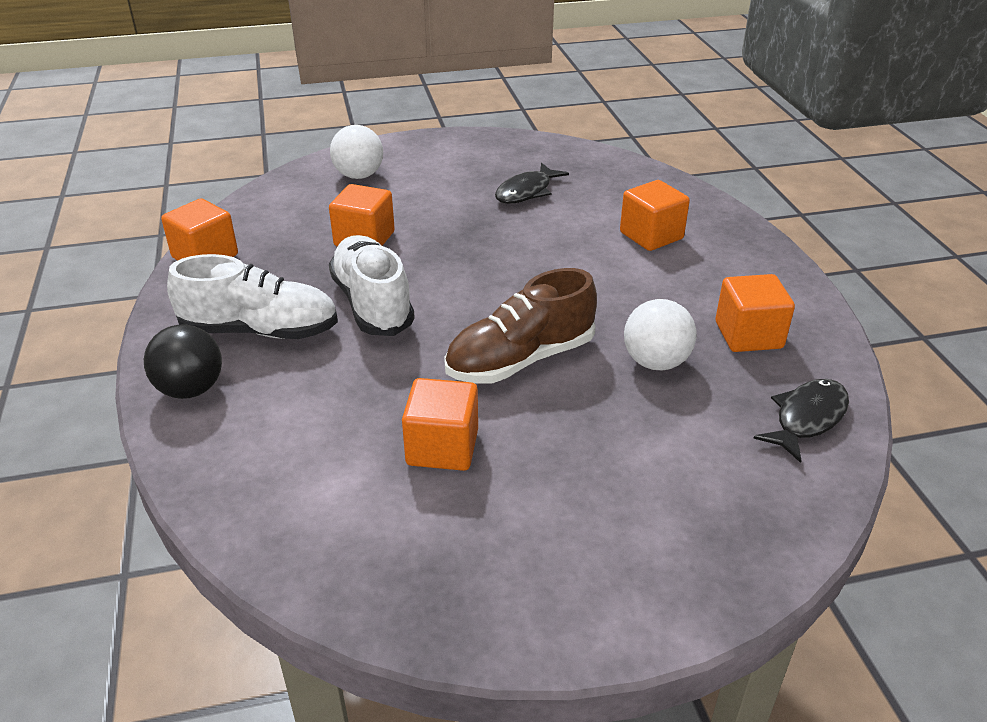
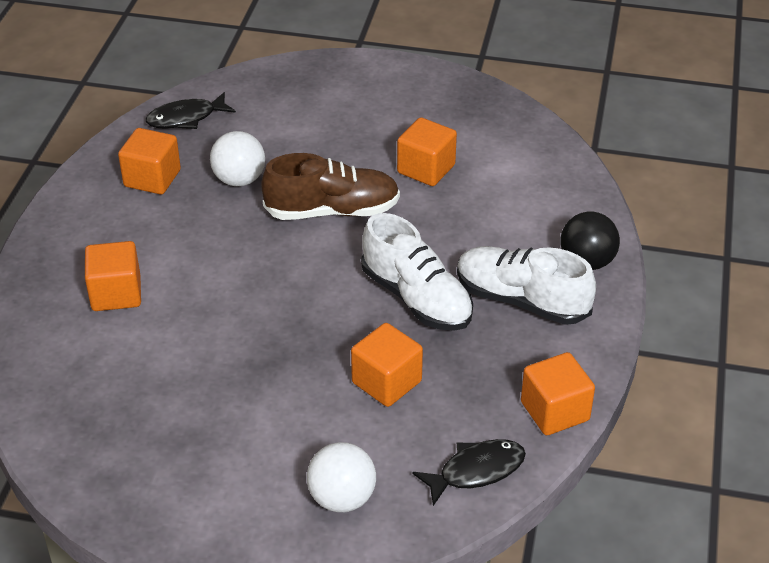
camera: 155 degrees left, 5 degrees up
(372, 304) = (416, 298): white shoe -> white shoe turned 45 degrees counterclockwise
(526, 192) = (175, 398): black fish -> black fish (476, 471)

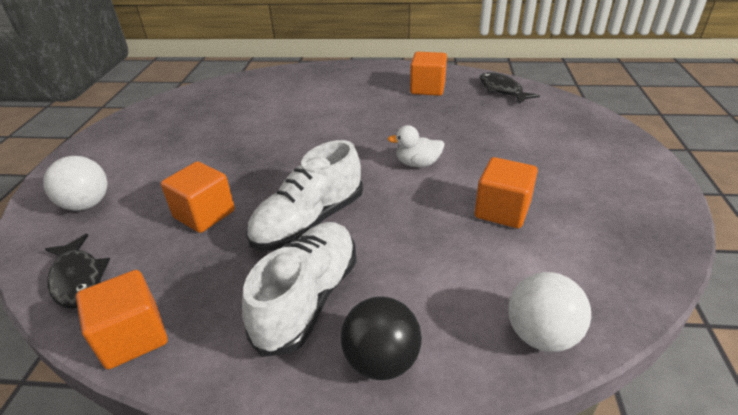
camera: 85 degrees right, 5 degrees down
(116, 293) = (309, 94): orange cube -> none
(239, 180) = (440, 119): white ball -> white ball (541, 335)
(332, 211) = (417, 163): brown shoe -> white duck

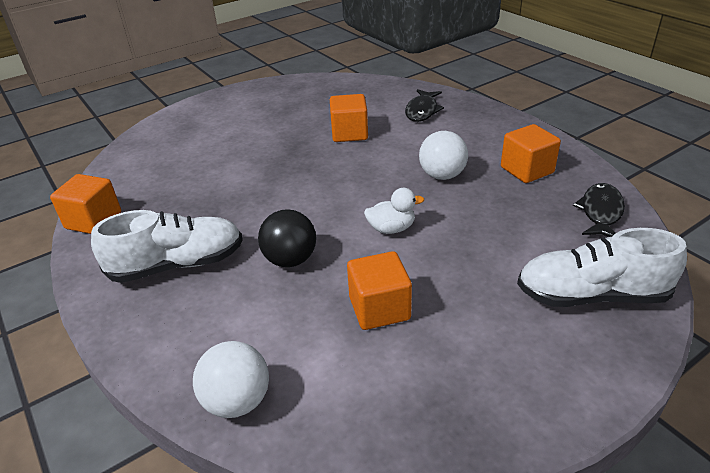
camera: 50 degrees right, 0 degrees up
(78, 279) = (121, 173): black fish -> black fish (422, 111)
(87, 204) = (183, 132): white ball -> white ball (442, 175)
(204, 214) = (218, 175): orange cube -> orange cube (349, 133)
(309, 222) = (255, 220): white shoe -> white shoe (591, 295)
(381, 360) = (147, 328): black ball -> black ball (290, 260)
(417, 163) = (391, 228): white duck -> white duck turned 120 degrees clockwise

